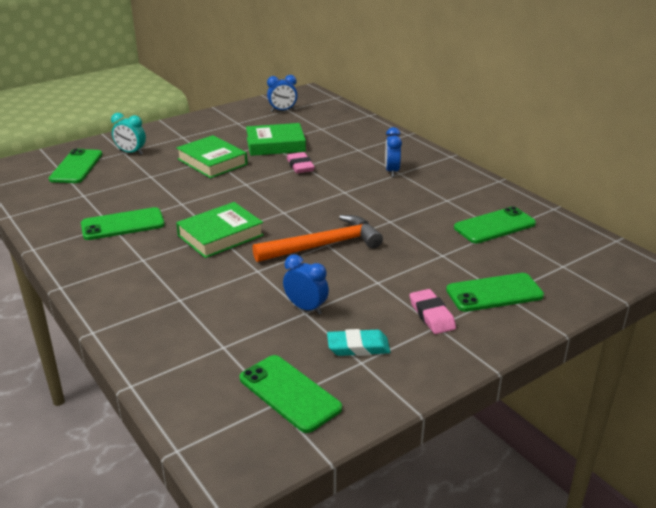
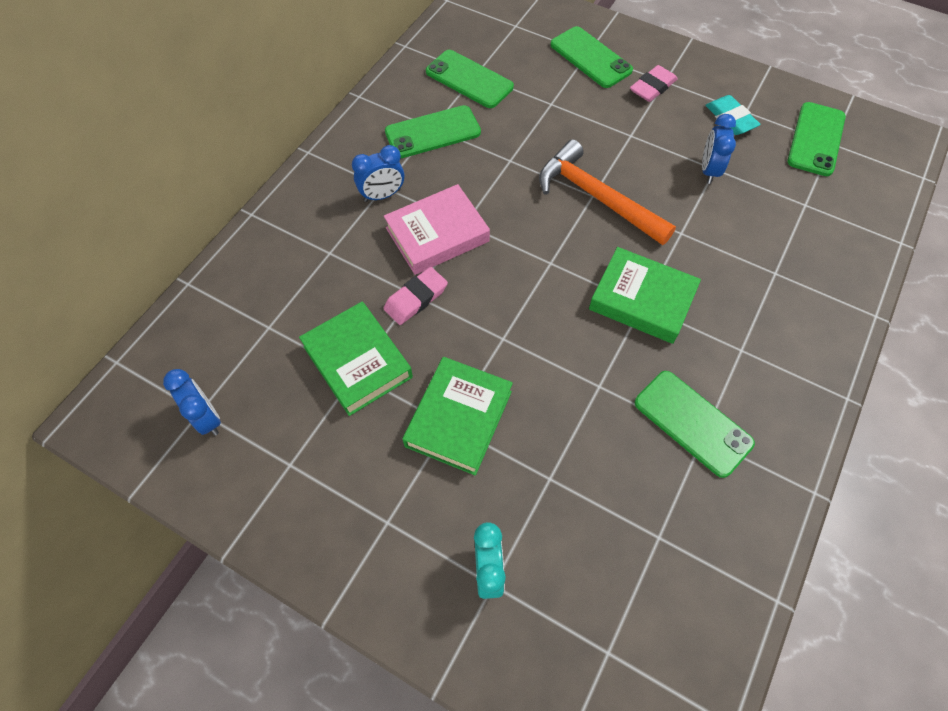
camera: 115 degrees left, 30 degrees up
(76, 167) = (585, 627): green phone -> green phone (433, 132)
(343, 181) = (437, 235): none -> pink book

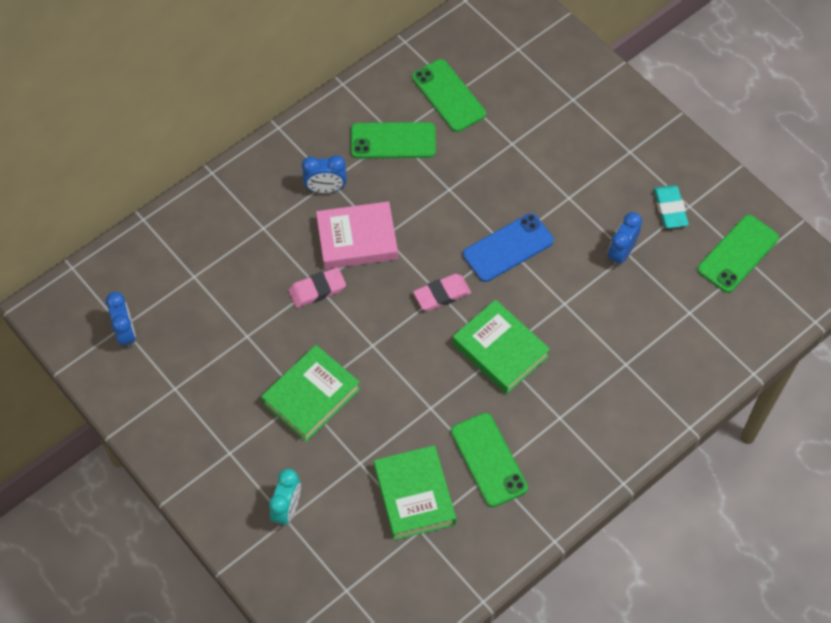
camera: 20 degrees right, 0 degrees up
(357, 362) = (252, 327): green book -> green book (414, 495)
(590, 57) = (572, 105): green phone -> none
(596, 197) = (508, 248): orange hammer -> blue phone
(652, 87) = (614, 155): pink eraser -> pink eraser (442, 294)

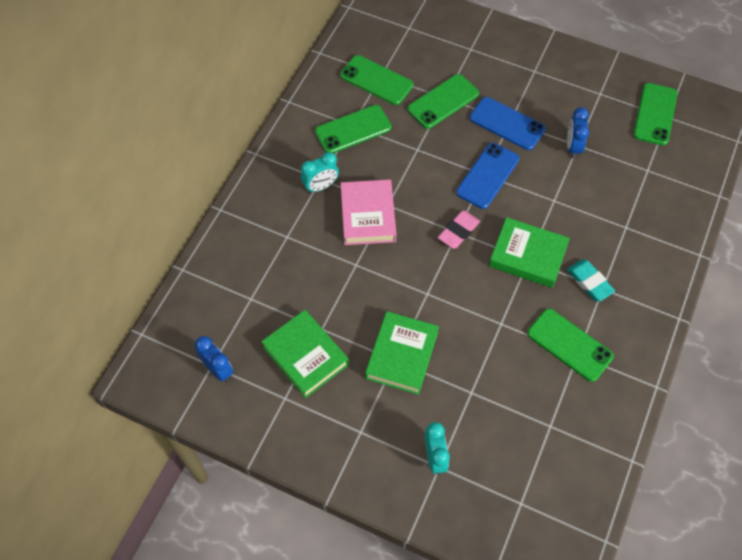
camera: 25 degrees left, 0 degrees up
(317, 290) = (358, 268): pink eraser -> none
(325, 189) = (320, 186): blue clock -> turquoise clock
(357, 239) = (368, 216): pink book -> pink book turned 60 degrees counterclockwise
(414, 495) = (529, 399): green book -> green book (306, 356)
(507, 147) = (443, 101): none -> green phone
(563, 199) = (507, 124): none -> blue phone
(670, 209) = (588, 101): turquoise eraser -> turquoise eraser (589, 282)

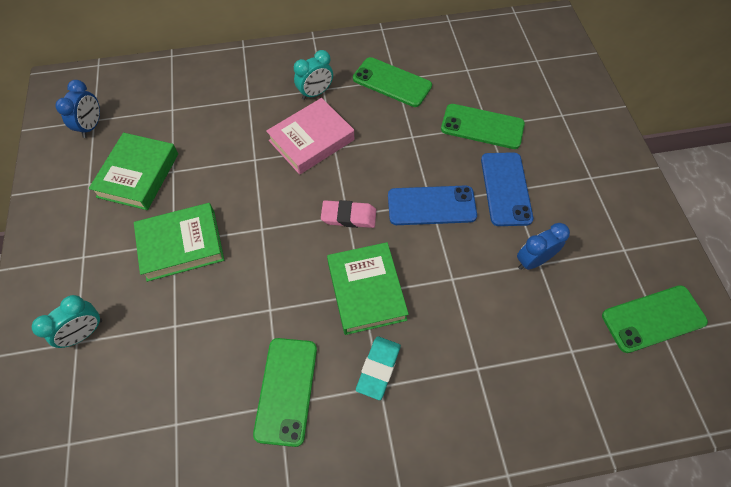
camera: 55 degrees right, 0 degrees up
(320, 186) = (315, 93): turquoise clock -> turquoise clock turned 60 degrees counterclockwise
(376, 80) = (458, 70): green phone -> none

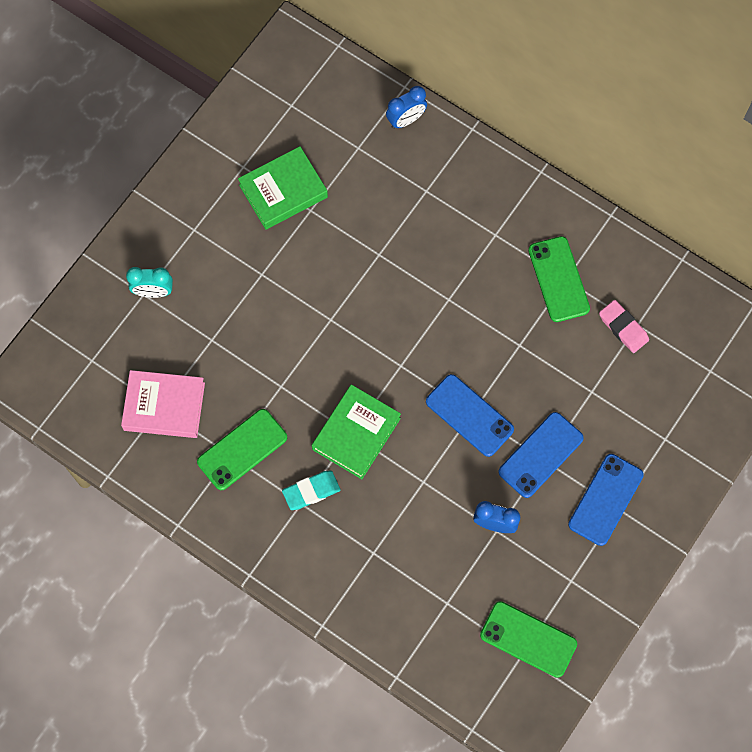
camera: 45 degrees right, 10 degrees up
(92, 126) = (285, 110): blue clock -> blue clock (406, 120)
(181, 245) = (265, 281): green book -> none
(311, 140) = (438, 276): pink book -> pink book (164, 406)
(315, 93) = (485, 233): turquoise clock -> none
(349, 216) = (400, 367): pink eraser -> pink eraser (623, 328)
(482, 127) = (585, 388): green phone -> none
(577, 179) = (605, 499): none -> blue phone

